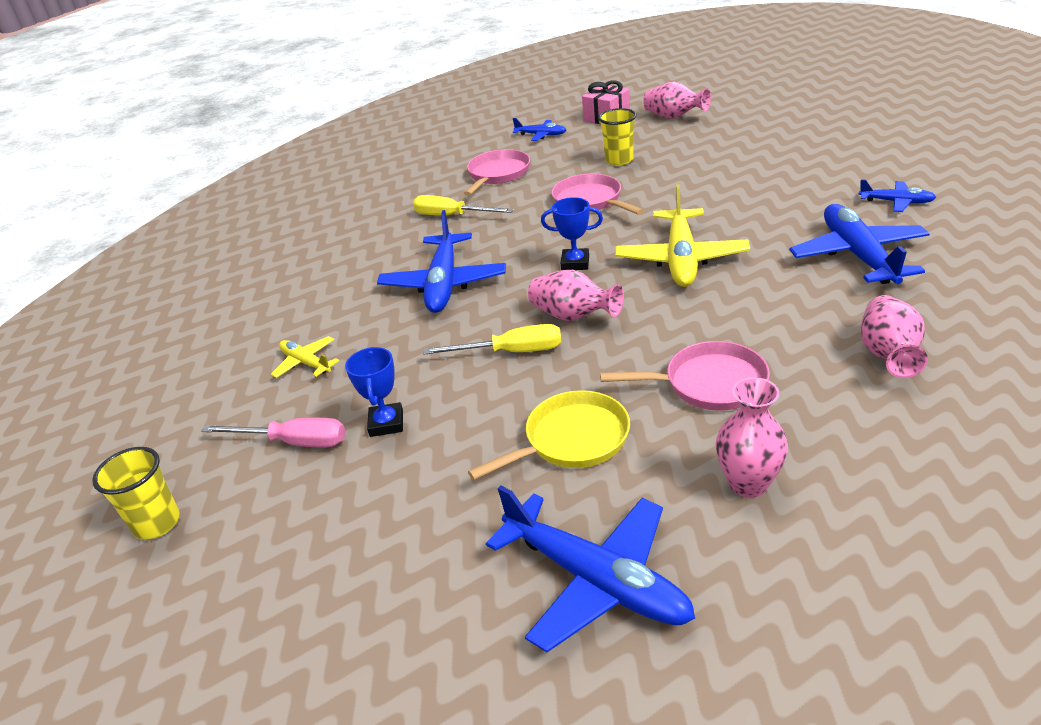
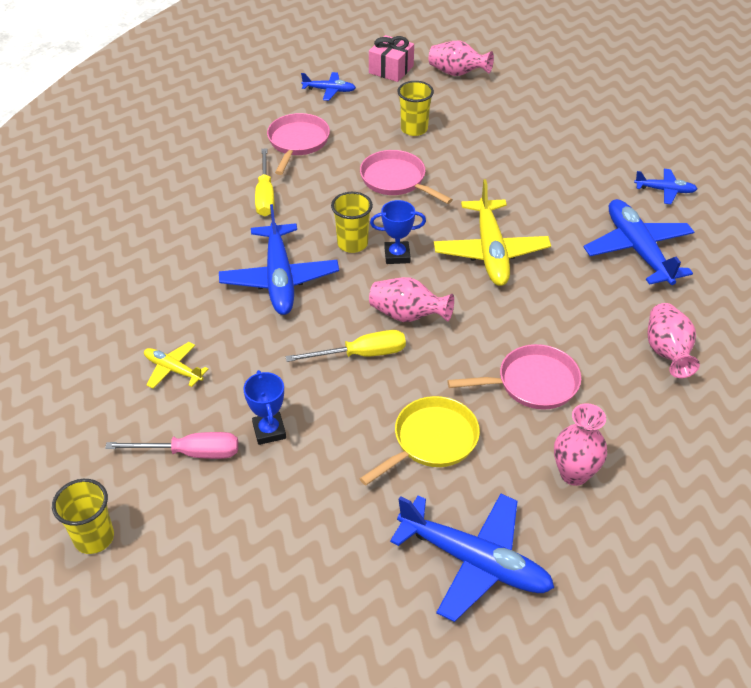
camera: 15 degrees left, 10 degrees up
(452, 216) = (265, 195): yellow screwdriver -> yellow screwdriver turned 105 degrees counterclockwise
(529, 254) = (352, 244): none -> yellow cup

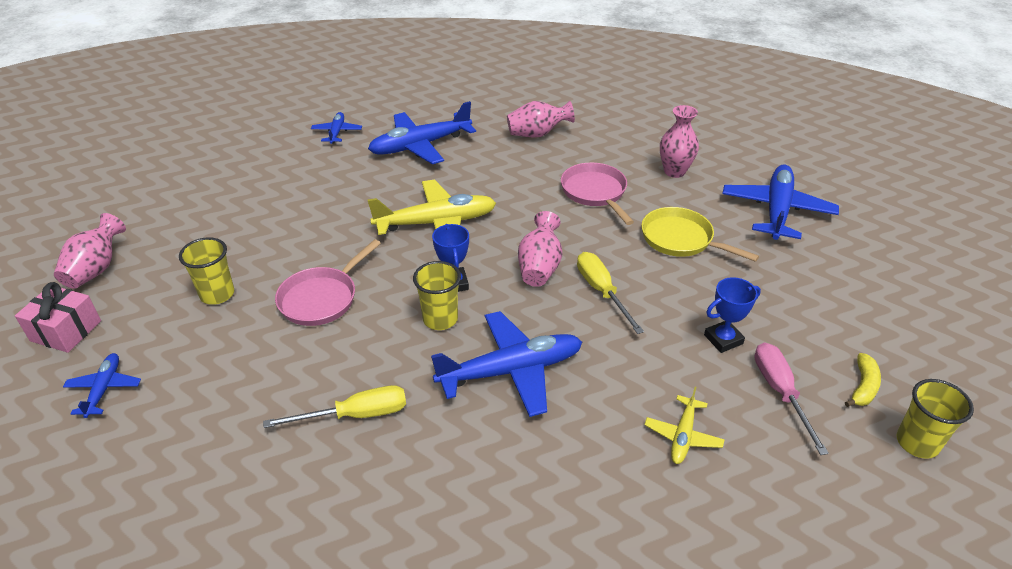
camera: 100 degrees left, 5 degrees down
(171, 524) = (863, 387): none -> yellow banana
(297, 142) = (234, 402): pink pan -> none

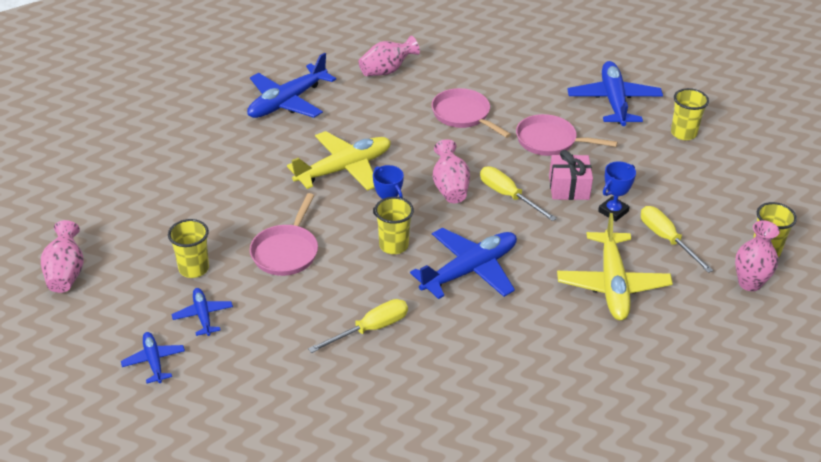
camera: 20 degrees left, 0 degrees up
(66, 331) = (82, 327): pink gift -> pink gift (569, 188)
(337, 132) = (200, 104): blue plane -> blue plane (203, 316)
(674, 171) = (520, 83): pink vase -> pink vase (749, 283)
(681, 239) = (550, 141): yellow pan -> pink pan
(683, 436) = (612, 284): yellow plane -> yellow plane, size x1.94
(780, 392) = (666, 239): pink screwdriver -> yellow screwdriver
(851, 263) = (683, 133): none -> yellow cup
(863, 387) = (720, 222): yellow banana -> none

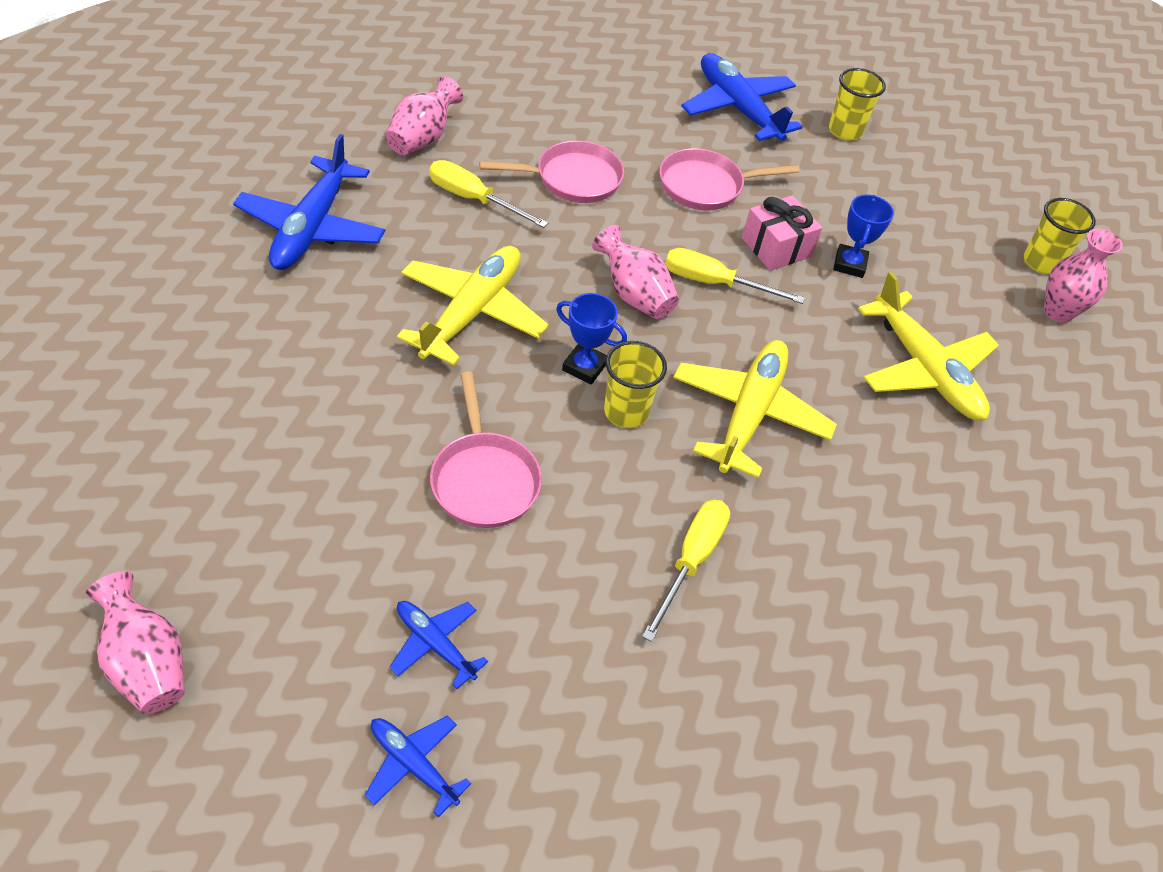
camera: 35 degrees left, 10 degrees up
(194, 269) = (362, 565): yellow cup -> none
(463, 115) = (573, 179): pink pan -> pink pan turned 150 degrees clockwise
(469, 270) = (748, 414): blue plane -> yellow plane
(666, 239) = (934, 283): yellow screwdriver -> yellow screwdriver (474, 199)

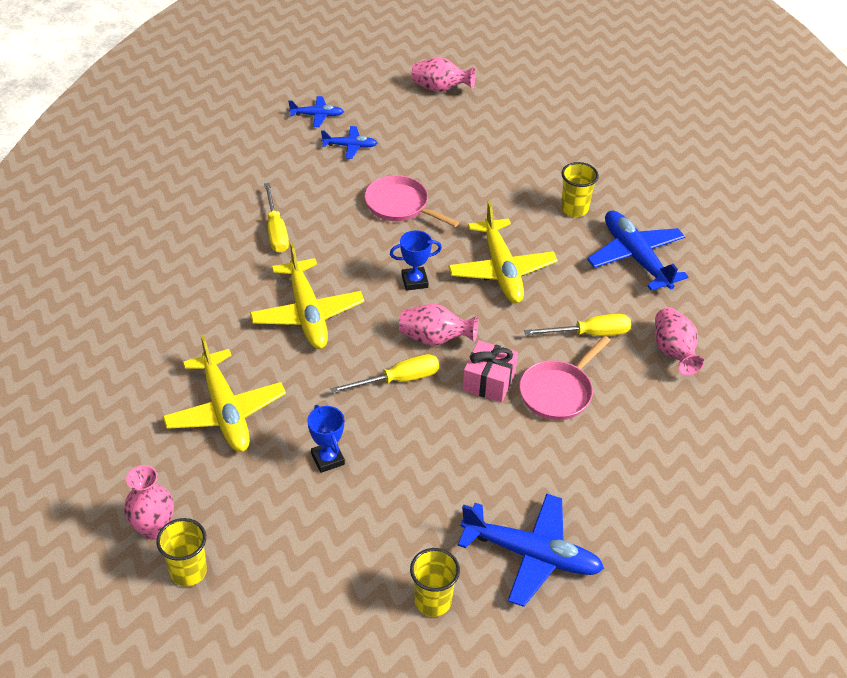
camera: 145 degrees right, 5 degrees down
(626, 412) = (370, 273): yellow cup -> yellow cup (574, 209)
(705, 186) = (476, 453): pink pan -> none
(776, 247) = (386, 436): pink gift -> pink gift (489, 381)
(924, 369) = (225, 411): yellow plane -> yellow plane turned 135 degrees counterclockwise

